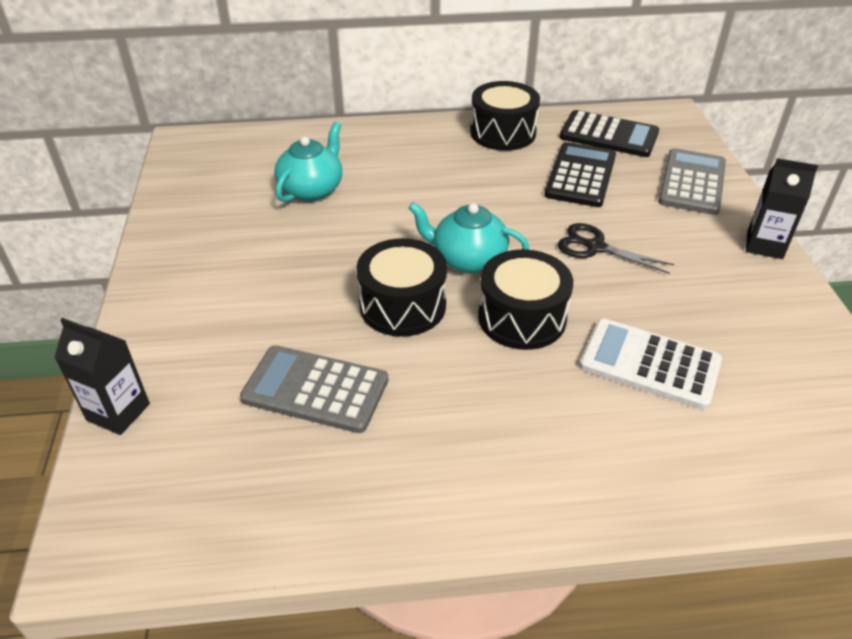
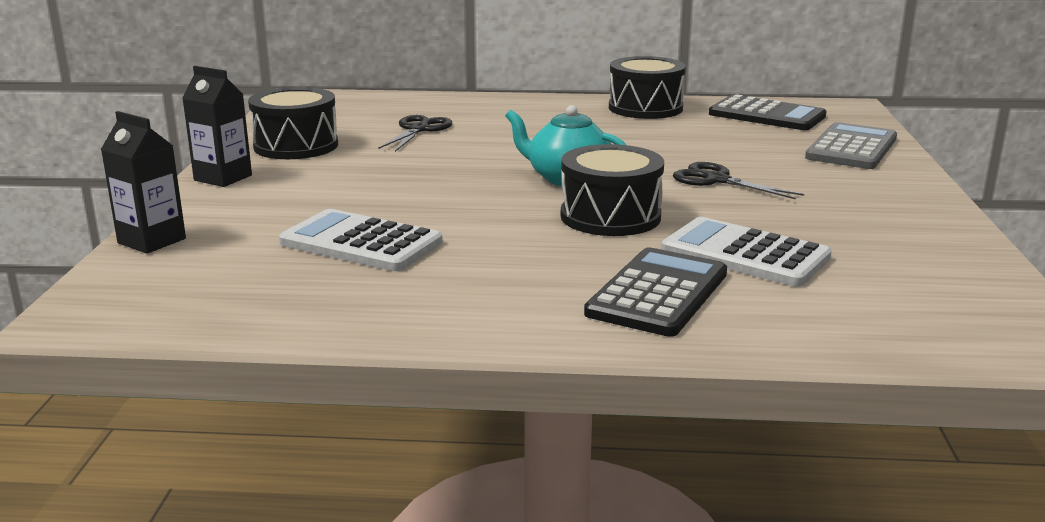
camera: 10 degrees right, 20 degrees down
(312, 189) = (419, 130): turquoise teapot -> black scissors
(315, 389) = (361, 243): grey calculator -> white calculator
(402, 305) = (481, 201): black drum -> black drum (296, 146)
(580, 175) = (721, 137): black calculator -> black calculator (657, 293)
(764, 245) = (921, 191): black carton -> black carton (223, 178)

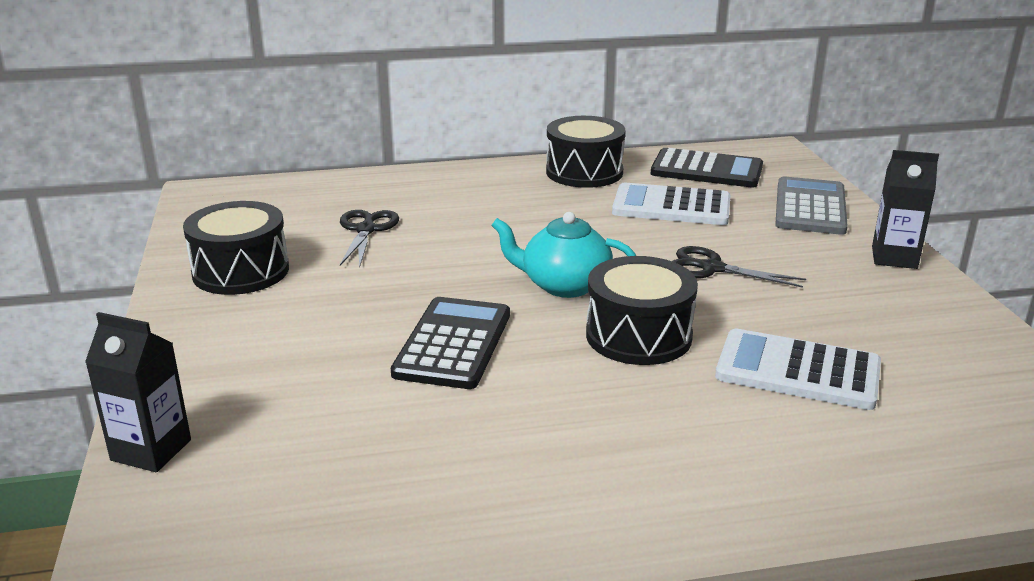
camera: 15 degrees left, 5 degrees up
(223, 178) = (182, 333): black carton -> black carton (894, 257)
(361, 243) = (399, 415): white calculator -> white calculator (671, 206)
(657, 293) = (748, 442): black calculator -> black calculator (453, 344)

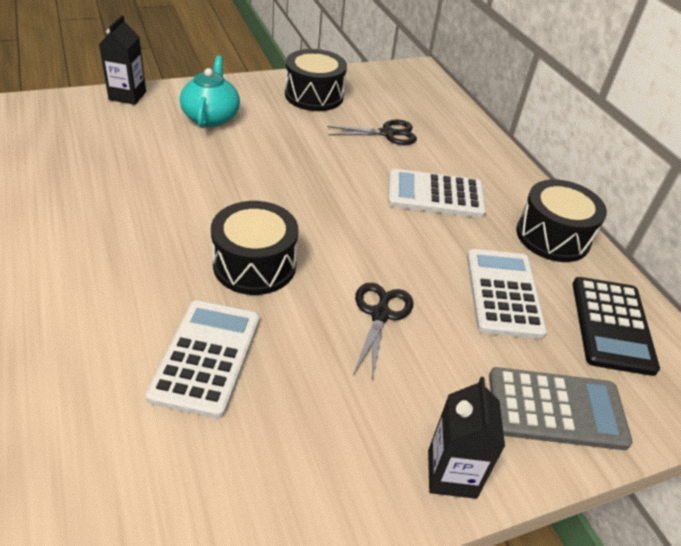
camera: 75 degrees right, 15 degrees up
(453, 344) = (235, 179): black calculator -> none
(507, 217) = (435, 195): none -> white calculator
(564, 285) = (327, 226): turquoise teapot -> turquoise teapot (211, 117)

